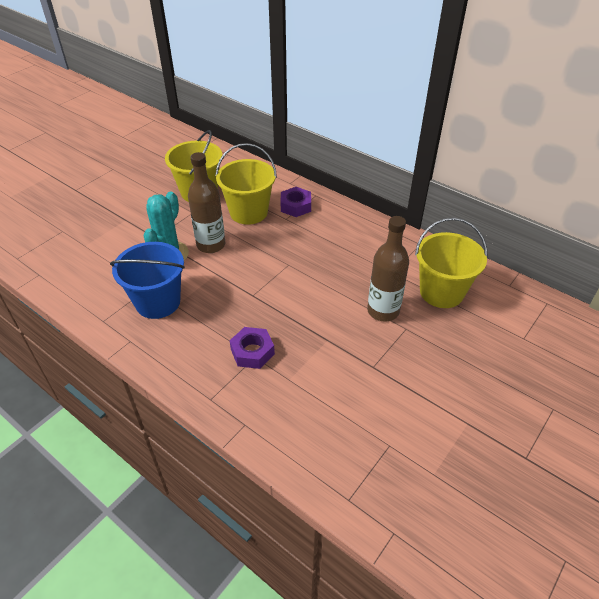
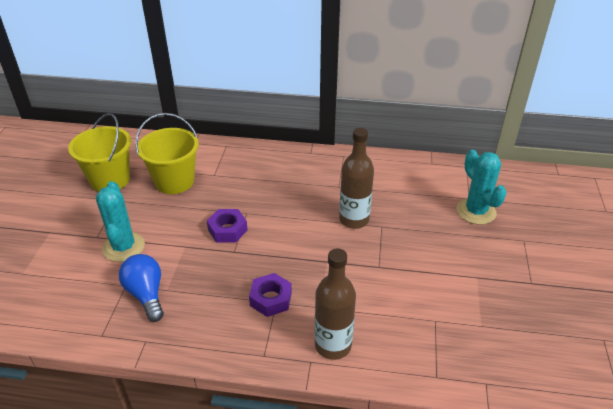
camera: 30 degrees left, 5 degrees down
(158, 302) = (146, 294): blue bucket -> blue light bulb
(211, 245) = (160, 223): brown bottle -> brown bottle (333, 345)
(296, 206) = (215, 161): purple nut -> purple nut (227, 230)
(441, 292) = (387, 187): yellow bucket -> none
(520, 355) = (476, 211): none -> turquoise cactus

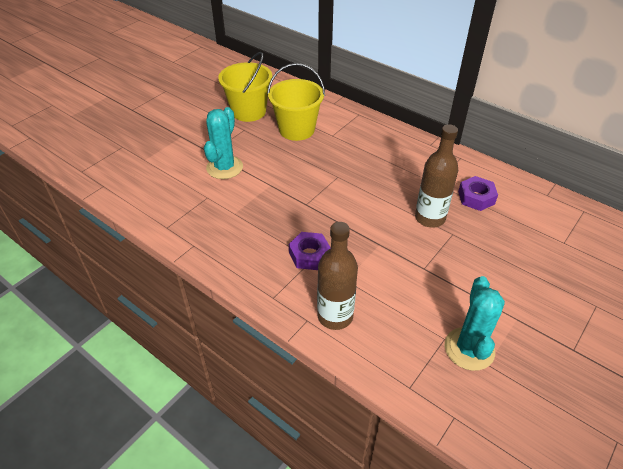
camera: 30 degrees right, 5 degrees up
(146, 294) = (217, 210): blue light bulb -> none
(227, 230) = (312, 184): purple nut -> purple nut (476, 197)
(476, 211) = (562, 257): turquoise cactus -> turquoise cactus (469, 349)

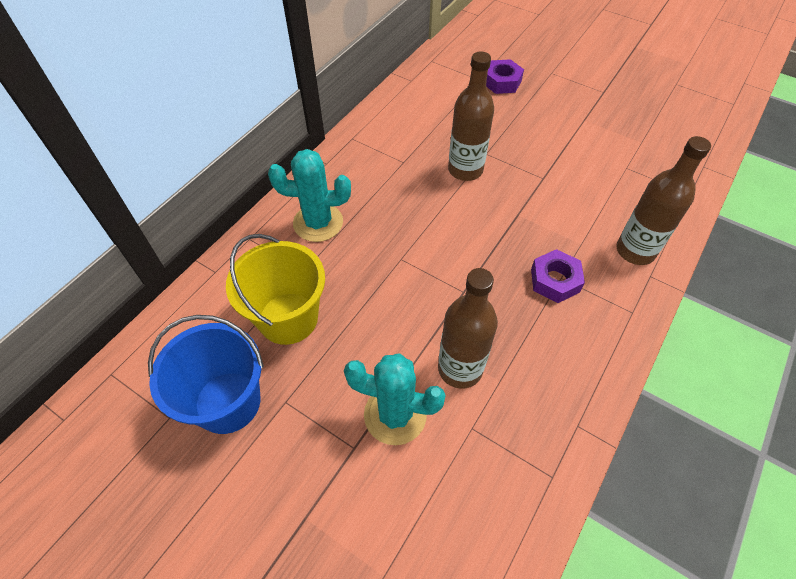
camera: 95 degrees left, 10 degrees up
(247, 196) = (460, 369): none -> brown bottle
(248, 111) = (228, 402): yellow bucket -> blue bucket
(469, 349) = (631, 152): turquoise cactus -> turquoise cactus (318, 223)
(476, 197) = (424, 131): purple nut -> purple nut (501, 82)

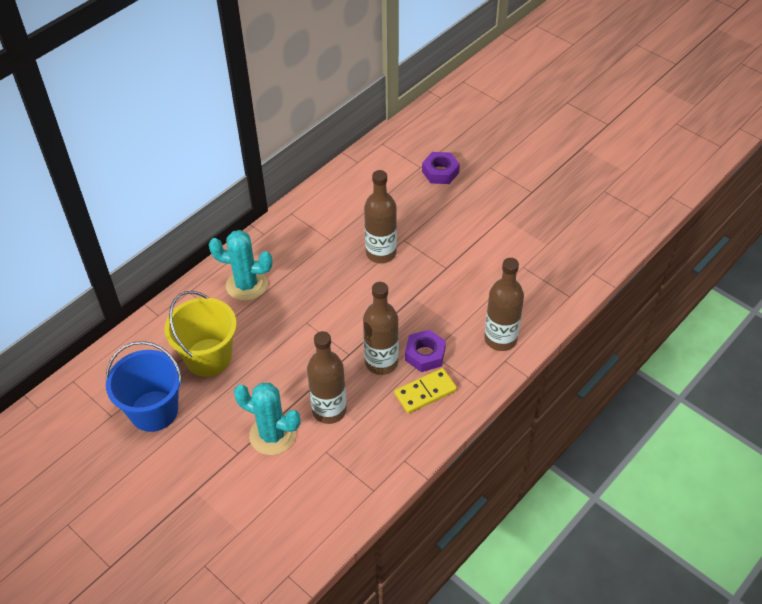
camera: 10 degrees right, 5 degrees down
(506, 297) = (381, 362): none -> brown bottle
(572, 328) = (425, 392): none -> yellow domino

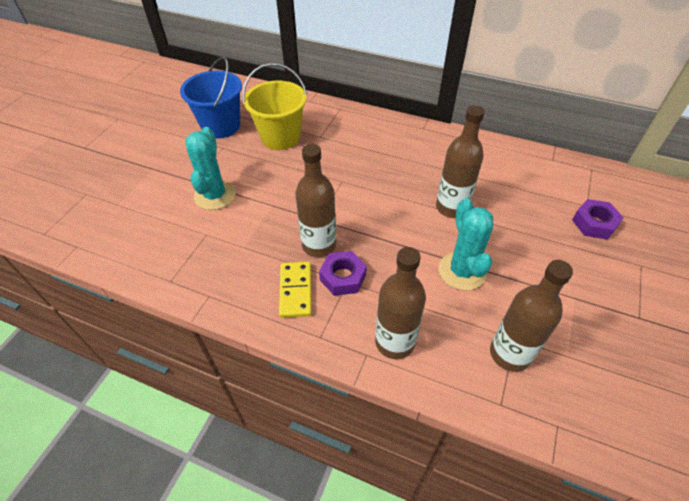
camera: 70 degrees right, 0 degrees up
(246, 285) = (363, 135): turquoise cactus -> turquoise cactus (462, 271)
(329, 410) = (251, 224): brown bottle -> brown bottle (509, 354)
(425, 392) = (295, 290): yellow domino -> yellow domino turned 45 degrees clockwise

